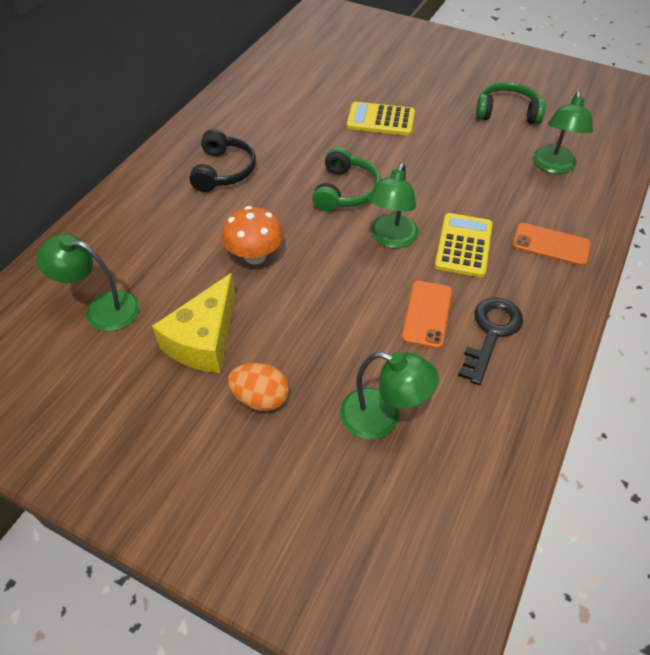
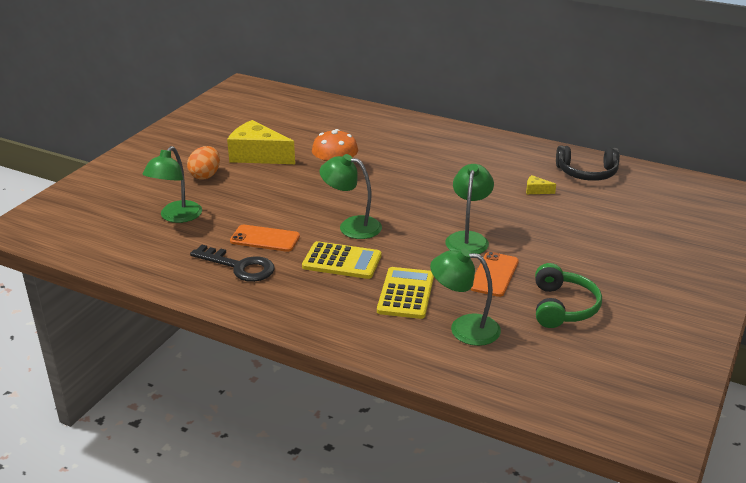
camera: 90 degrees right, 20 degrees down
(102, 309) = (290, 123): green lamp -> green lamp (468, 238)
(224, 171) = (435, 154): black headphones -> black headphones (587, 173)
(312, 108) = (536, 190): none -> yellow cheese
(345, 191) = (414, 206): green headphones -> none
(380, 120) = (526, 226): yellow calculator -> yellow calculator (406, 293)
(551, 244) = (340, 310): orange phone -> orange phone (494, 274)

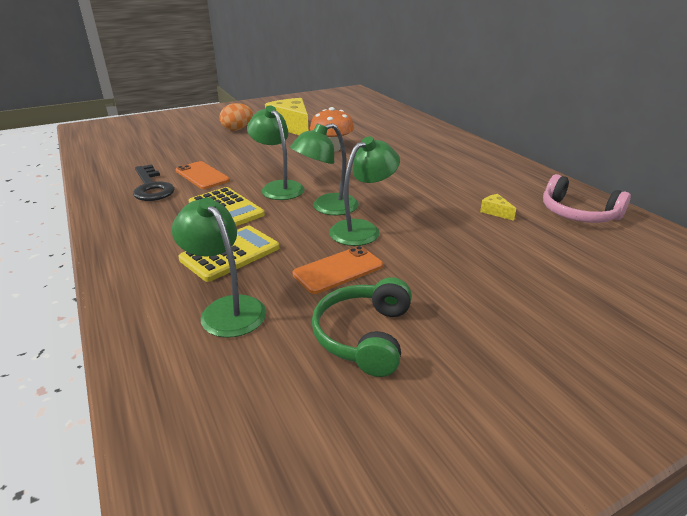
camera: 35 degrees right, 0 degrees up
(176, 217) = (175, 146): green lamp -> green lamp (326, 208)
(563, 307) = (364, 336): green headphones -> green headphones turned 150 degrees clockwise
(587, 173) = (577, 213): black headphones -> pink headphones

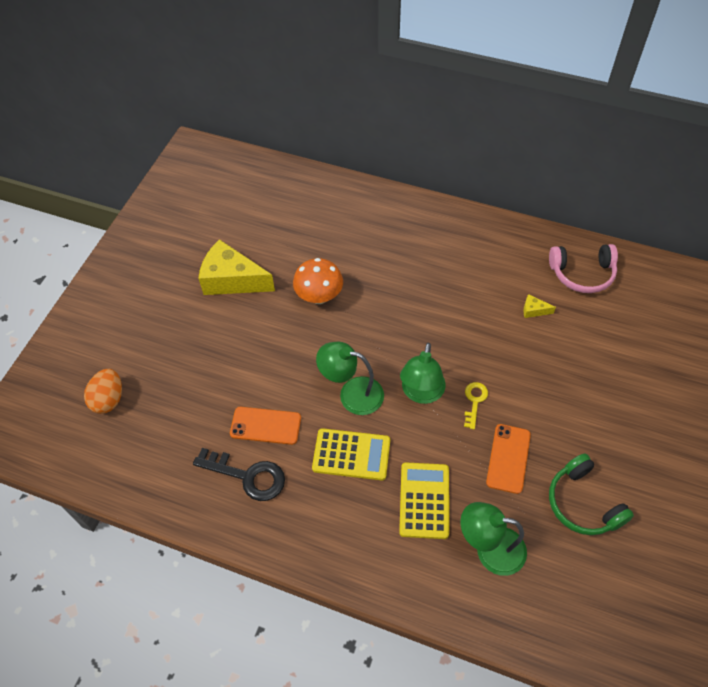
camera: 40 degrees left, 25 degrees up
(237, 129) = (182, 322): orange egg -> orange egg (108, 399)
(362, 229) = (474, 401): green lamp -> yellow key

